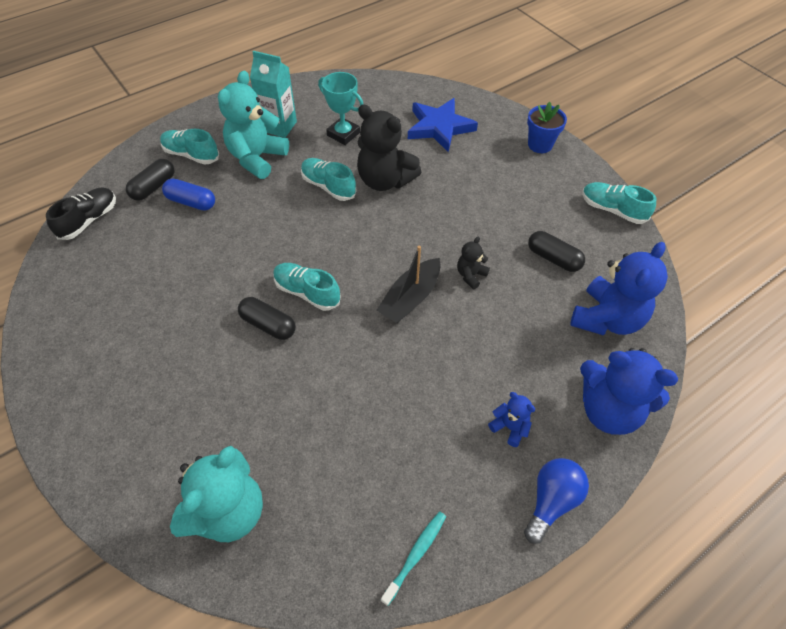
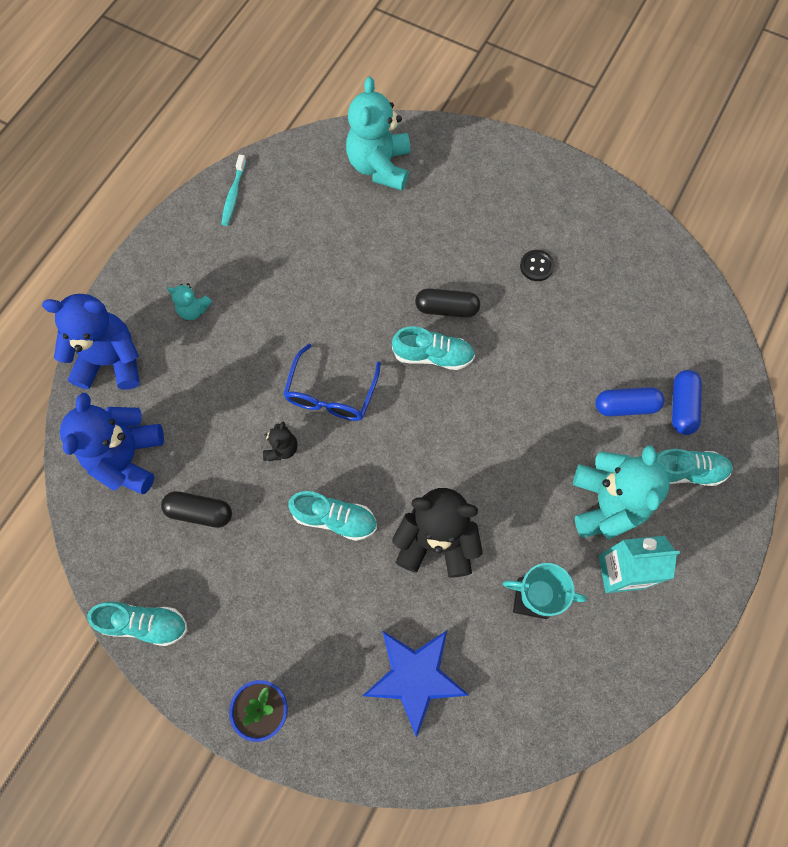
camera: 155 degrees right, 15 degrees up
(89, 220) = (704, 336): black shoe -> none
(154, 187) = (682, 406): black capsule -> blue capsule
(162, 327) = (536, 266): none -> black button
(328, 186) = (495, 499): turquoise shoe -> turquoise shoe (335, 518)
(410, 298) = (331, 394): black boat -> blue glasses
(510, 427) = (193, 310): blue teddy bear -> turquoise teddy bear
(551, 501) = (145, 268): blue light bulb -> none

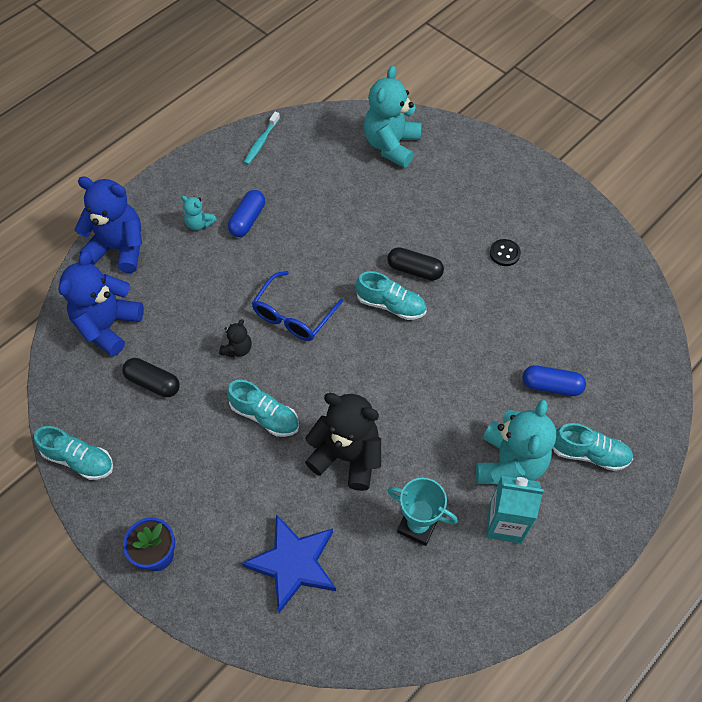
camera: 15 degrees right, 10 degrees down
(682, 406) = (603, 398): blue capsule -> blue capsule (247, 220)

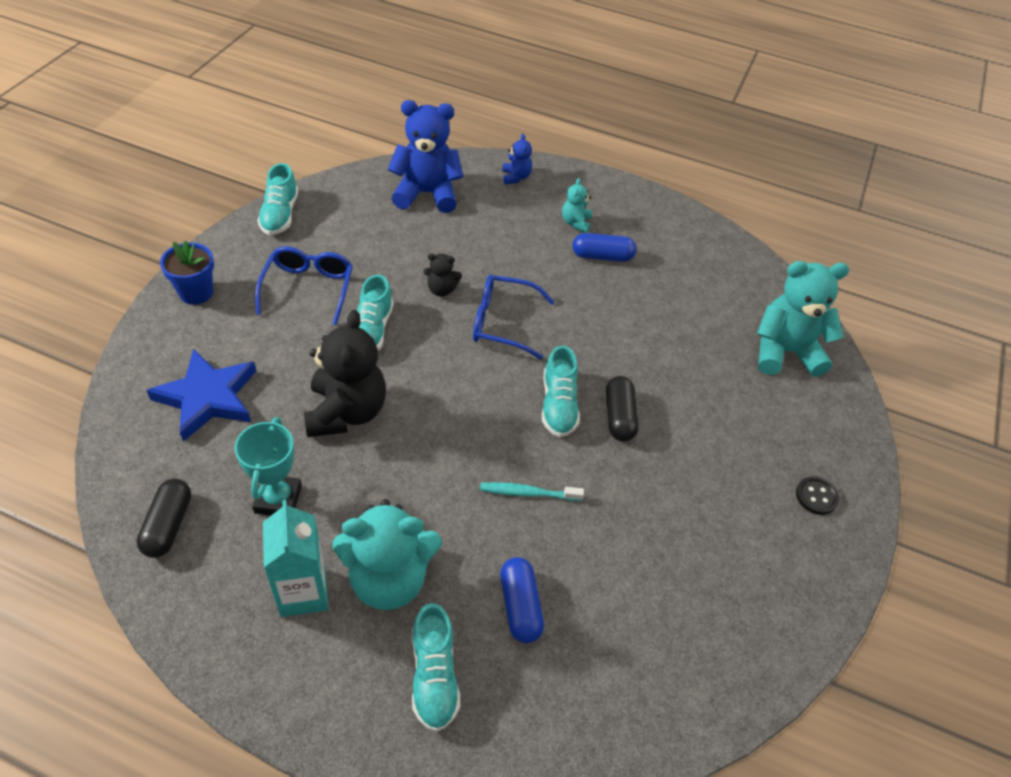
camera: 65 degrees right, 10 degrees down
(119, 248) = (516, 177): blue teddy bear -> blue teddy bear, size x0.47
(153, 382) = (377, 240): black capsule -> black capsule (168, 525)
(192, 455) = (308, 288): none -> blue glasses
(261, 142) = (709, 241): turquoise toothbrush -> turquoise toothbrush (528, 493)
(504, 253) = (698, 507): black button -> black button (816, 496)

